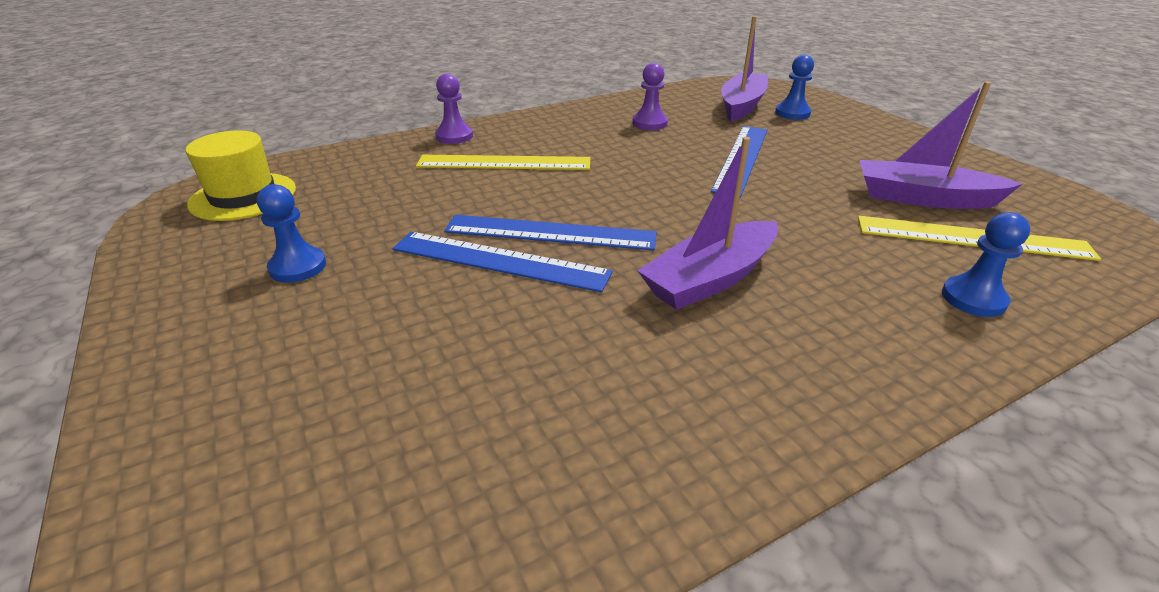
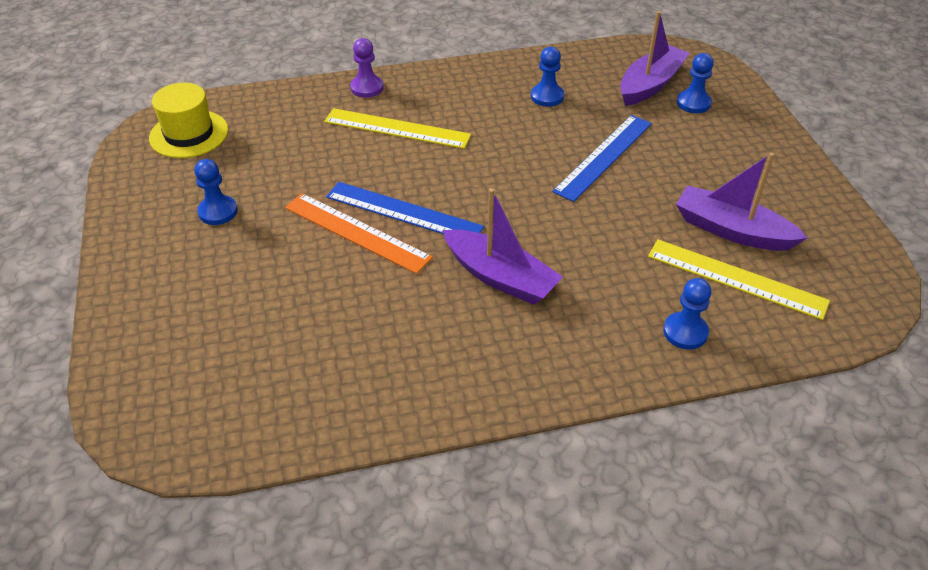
camera: 15 degrees right, 10 degrees up
(499, 261) = (356, 232): blue ruler -> orange ruler
(649, 123) = (547, 96): purple pawn -> blue pawn
(710, 279) = (500, 277): purple boat -> purple boat turned 120 degrees counterclockwise

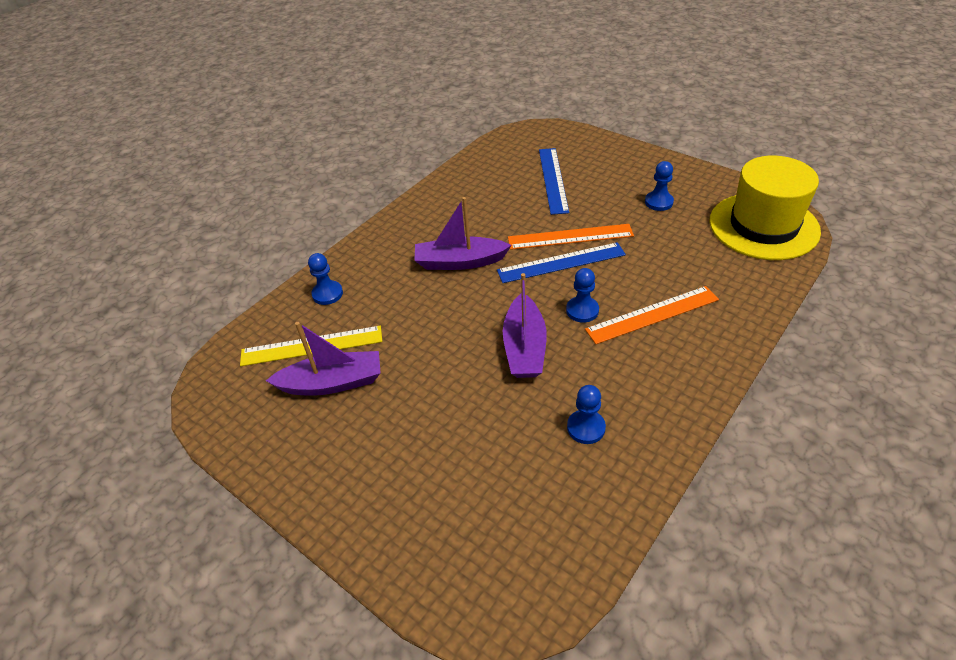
camera: 145 degrees right, 0 degrees up
(189, 134) = (763, 226): yellow hat -> yellow hat, size x1.61
(367, 88) = (730, 334): purple pawn -> none
(397, 128) = (652, 314): yellow ruler -> orange ruler
(604, 156) = (476, 391): blue ruler -> blue ruler (553, 180)
(650, 84) = (509, 518): purple boat -> purple boat (524, 347)
(693, 103) = (447, 518): blue pawn -> blue pawn (582, 310)

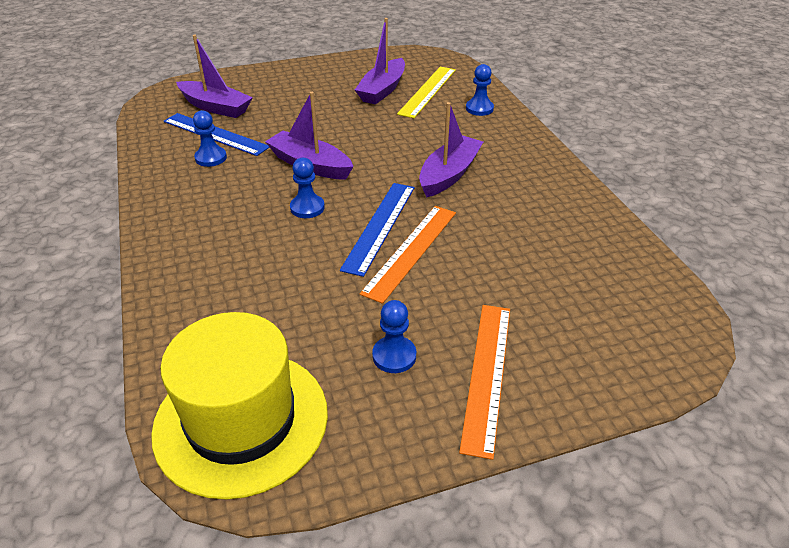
camera: 120 degrees right, 5 degrees down
(490, 513) = (216, 107): none -> purple boat
(553, 180) = (533, 293): blue ruler -> blue ruler (215, 134)
(652, 314) = (250, 241): orange ruler -> orange ruler (487, 374)

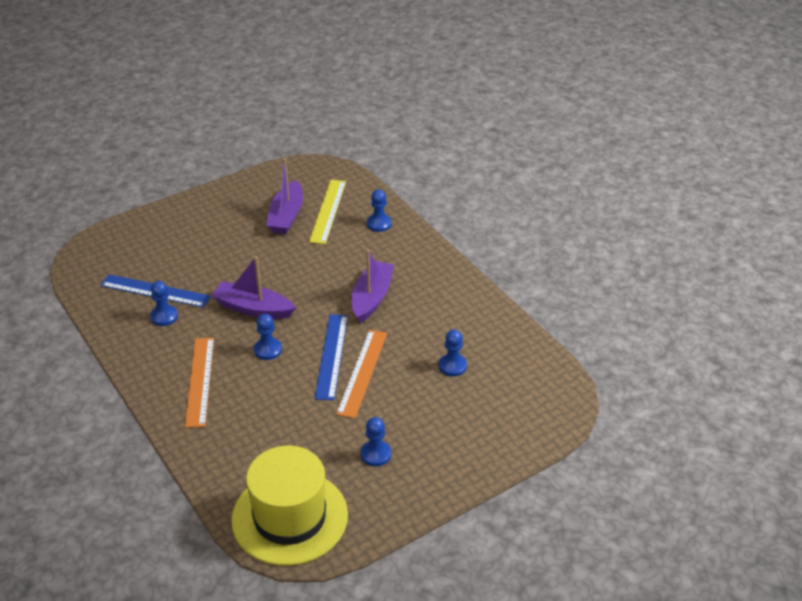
camera: 15 degrees left, 0 degrees up
(216, 107) = (141, 261): purple boat -> none
(487, 374) = (441, 454): orange ruler -> orange ruler (200, 381)
(530, 263) = (452, 366): none -> blue pawn

